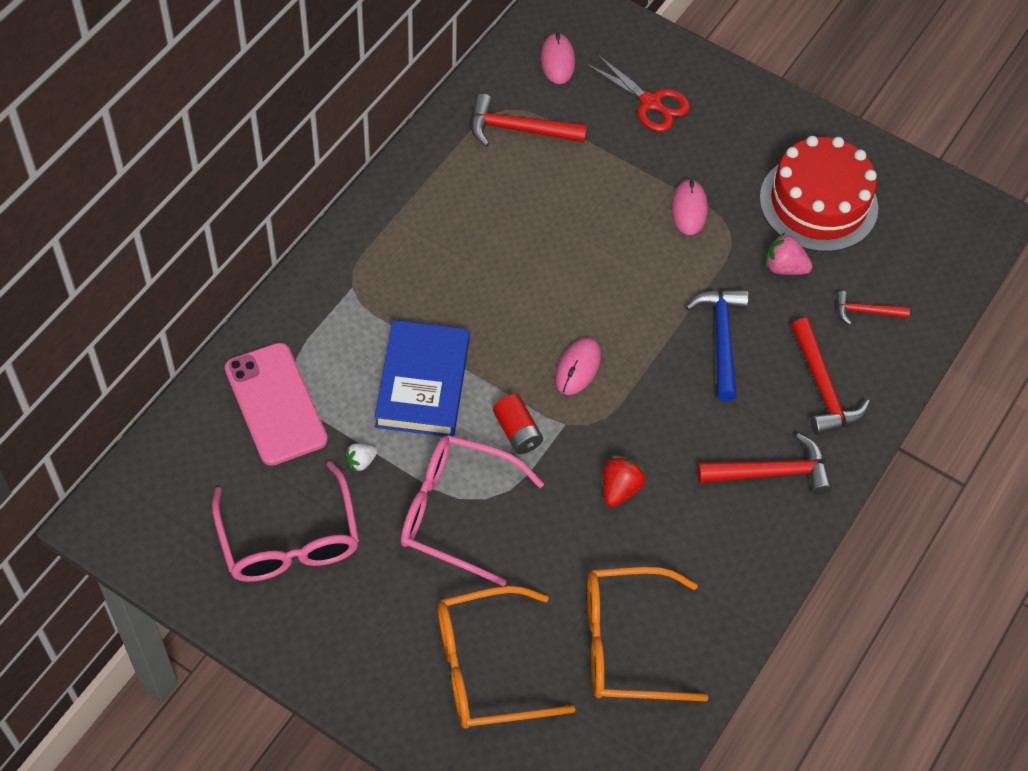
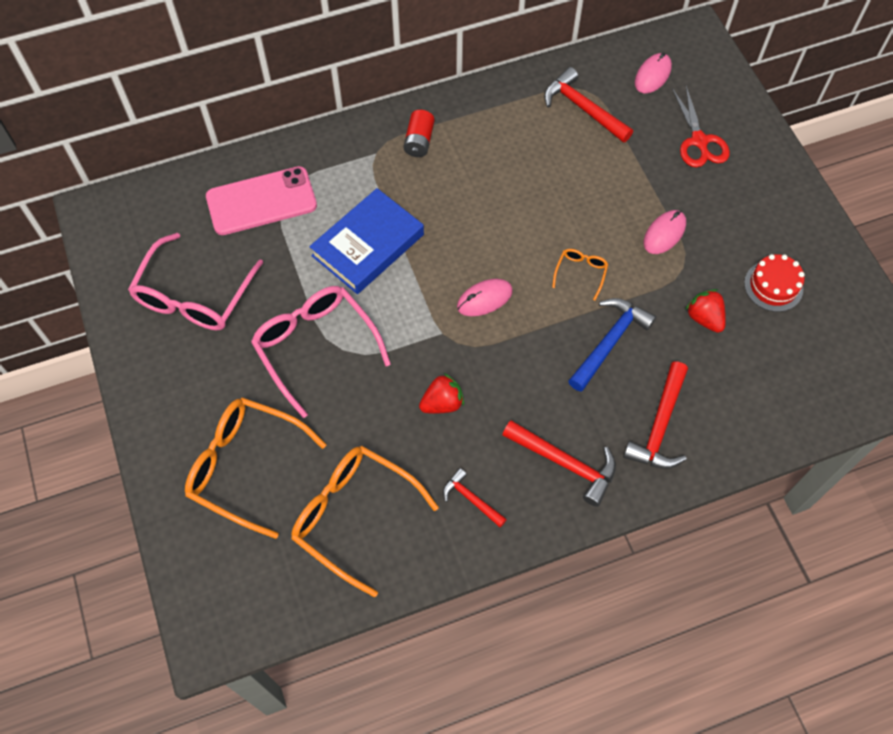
camera: 40 degrees right, 5 degrees up
(276, 404) = (261, 201): pink phone -> pink phone turned 60 degrees clockwise
(361, 461) = (283, 273): white strawberry -> none
(517, 432) = (404, 317): red battery -> red battery (419, 141)
(644, 290) = (580, 273): none -> orange glasses
(784, 267) = (704, 318): pink strawberry -> red strawberry
(818, 203) = (773, 286): red cake -> red cake, size x0.54
(865, 311) = (743, 389): red hammer -> red hammer (471, 499)

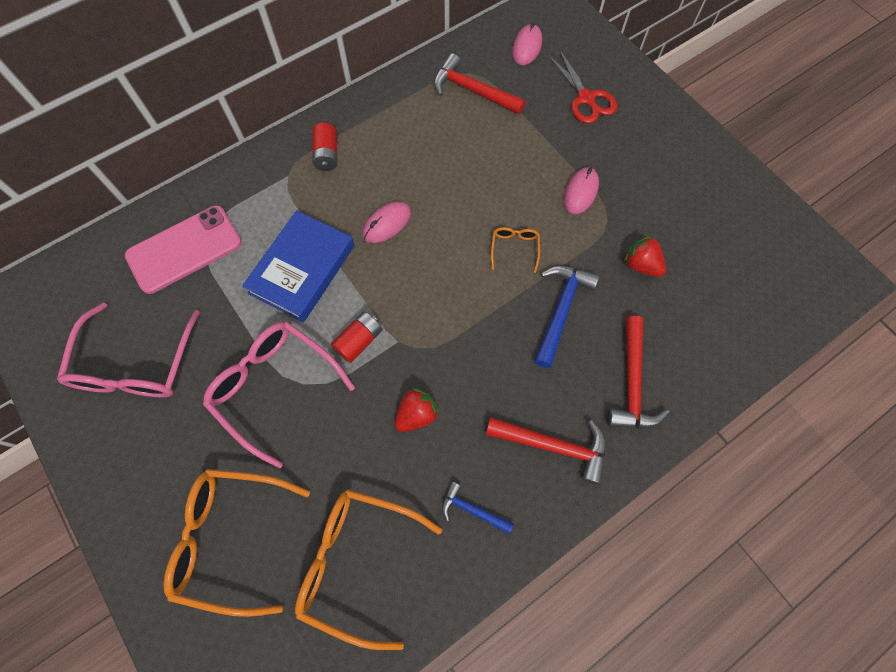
camera: 15 degrees left, 5 degrees up
(405, 324) = (359, 341): none -> red battery
(471, 499) = (472, 510): red hammer -> blue hammer
(484, 299) = (430, 296): pink mouse -> pink mouse (387, 224)
(773, 286) = (693, 219): red cake -> none

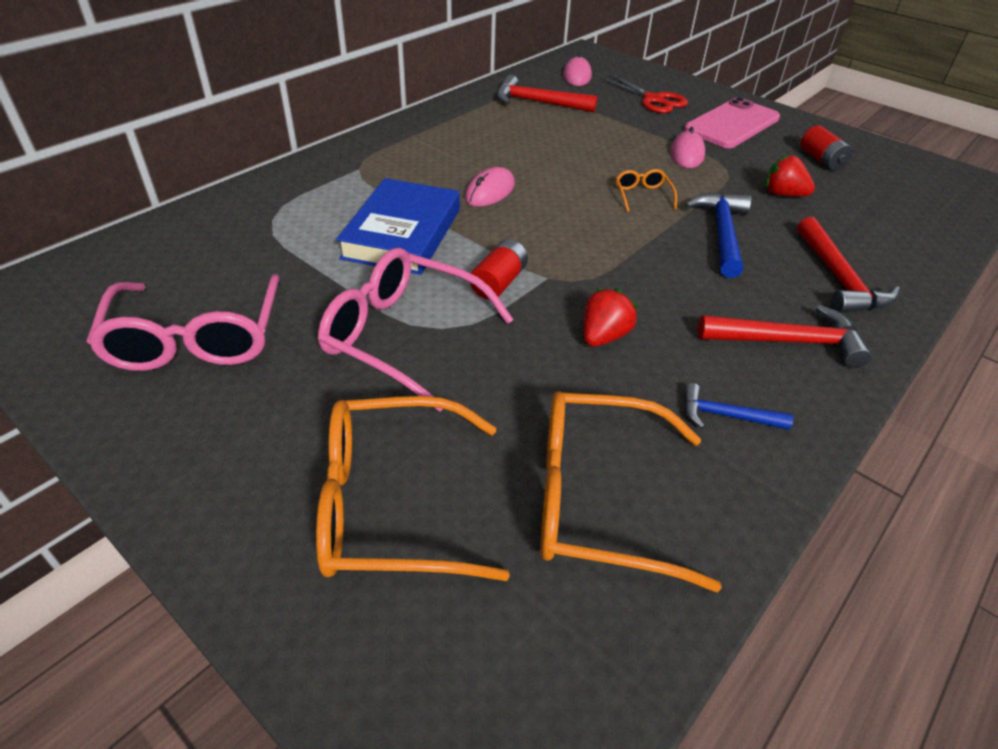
camera: 15 degrees left, 25 degrees down
(184, 249) = (244, 232): pink phone -> pink phone (732, 124)
(327, 155) = (399, 151): red battery -> red battery (821, 160)

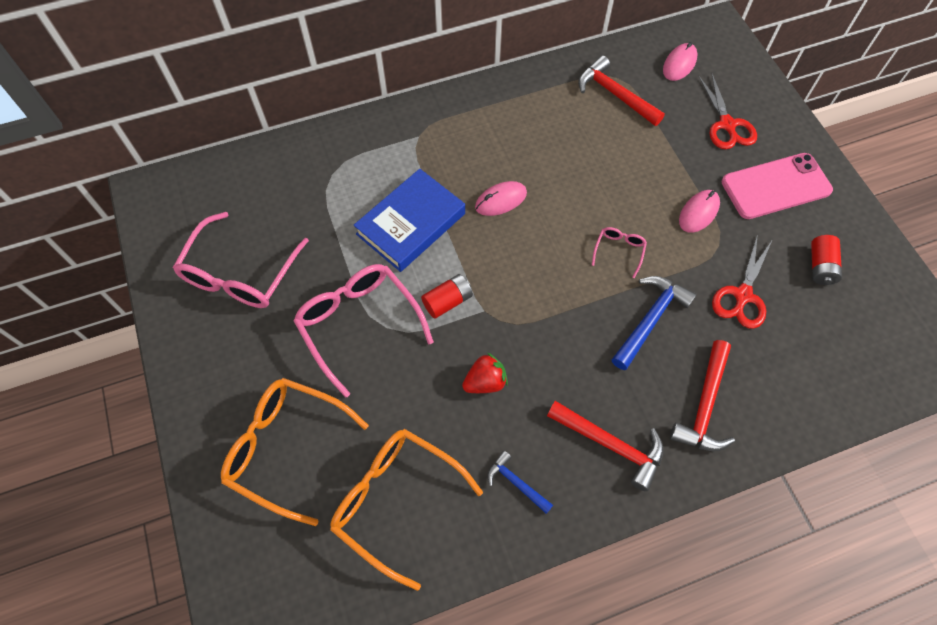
camera: 30 degrees right, 20 degrees up
(642, 196) = (619, 251): orange glasses -> pink glasses
(783, 194) = (742, 296): red strawberry -> red scissors

